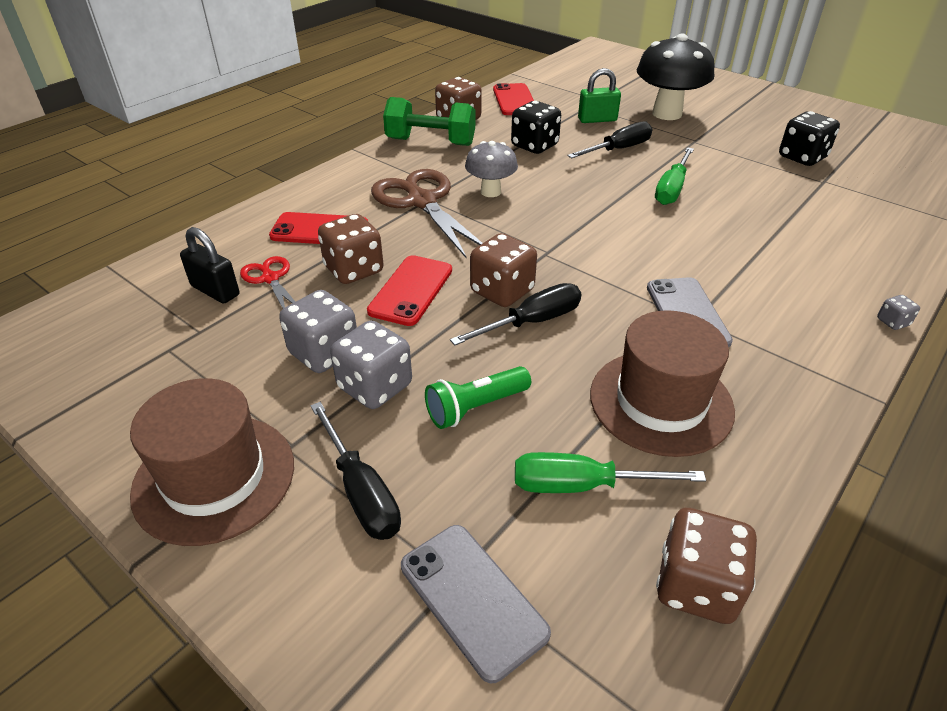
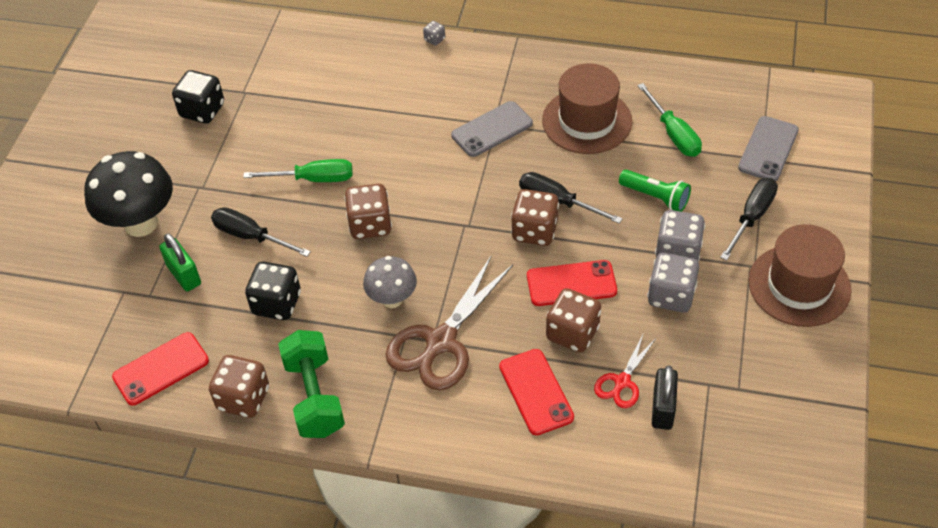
camera: 115 degrees left, 10 degrees up
(696, 586) = (697, 81): brown dice -> brown dice (370, 225)

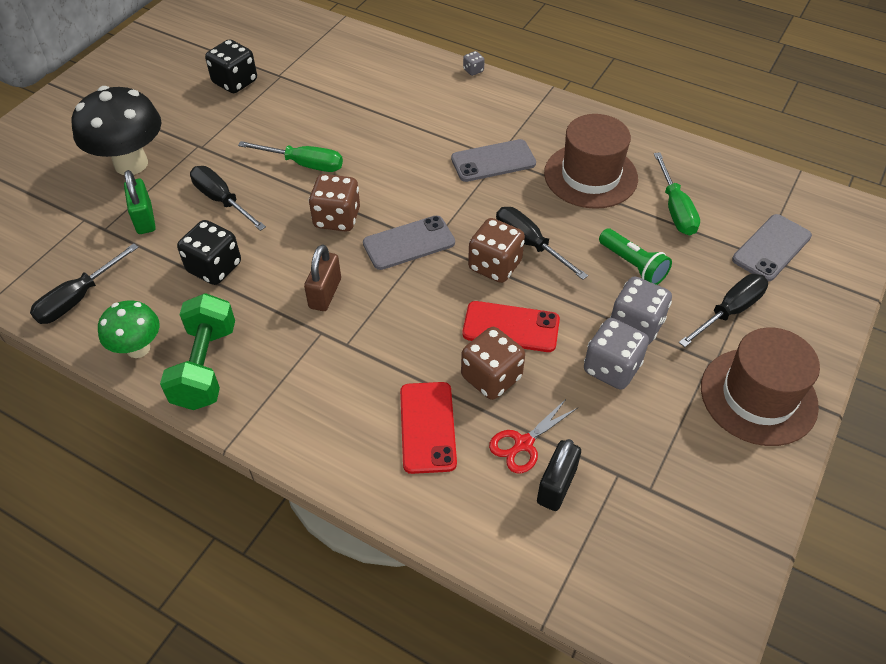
camera: 15 degrees right, 0 degrees up
(161, 369) = (78, 298): red phone -> black screwdriver
(243, 398) = (138, 348): brown dice -> green mushroom
(392, 299) = (325, 293): grey mushroom -> brown padlock
(441, 342) = (354, 348): brown scissors -> none
(448, 231) = (409, 243): none -> grey phone

